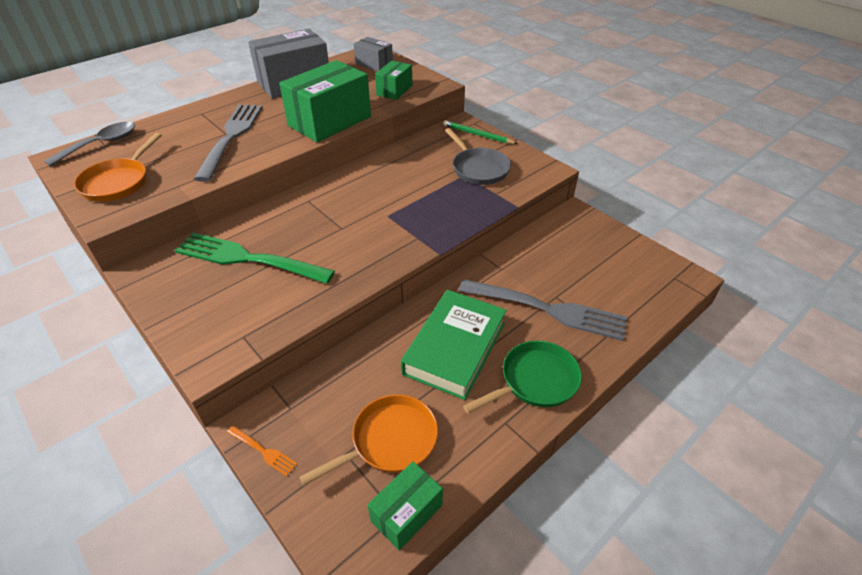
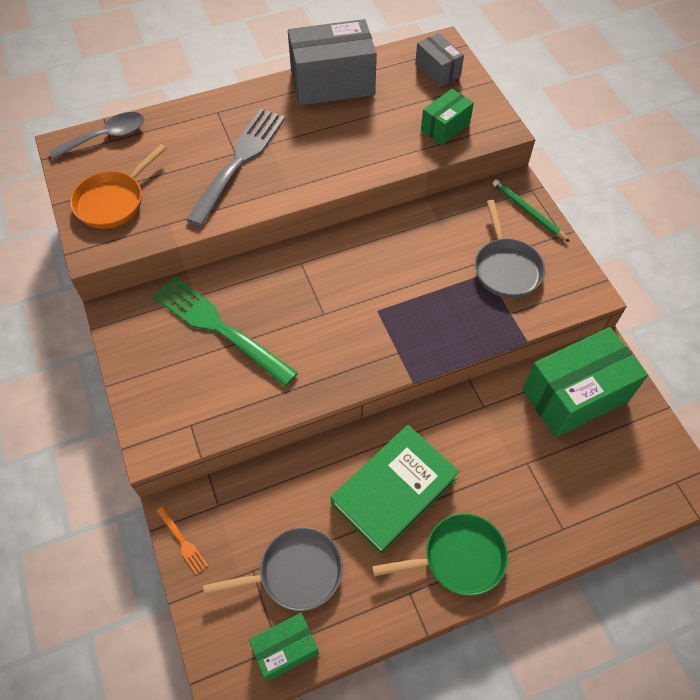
camera: 20 degrees right, 15 degrees up
(330, 121) = (352, 163): green box -> green box (575, 395)
(389, 441) = (295, 572): orange pan -> grey pan
(546, 309) = (509, 476): grey fork -> none

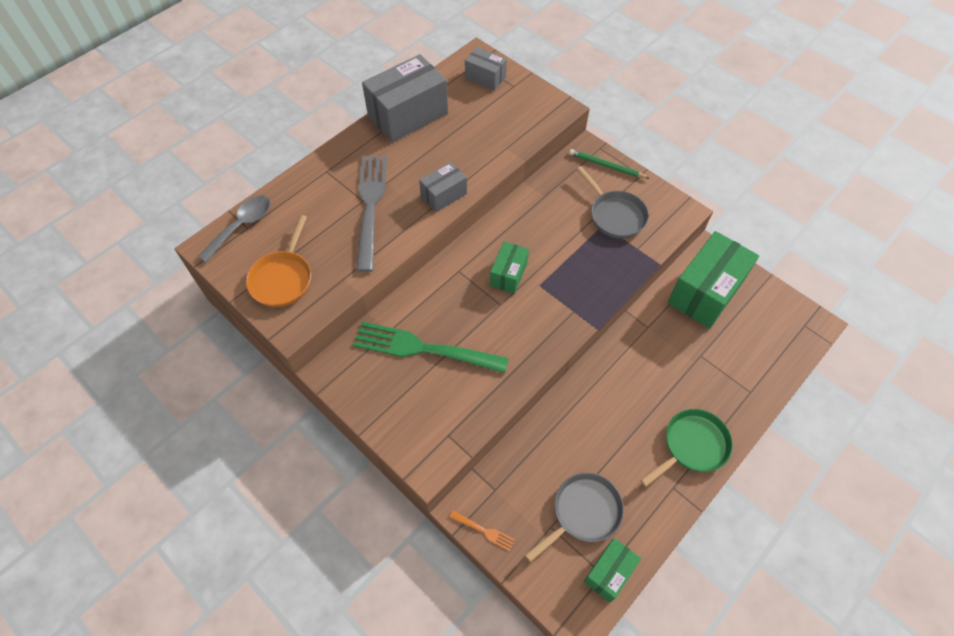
camera: 25 degrees left, 0 degrees up
(320, 176) = (444, 195): none -> grey box
(394, 491) = (619, 418): green book -> none
(445, 127) = (518, 121): green box -> green box (508, 274)

